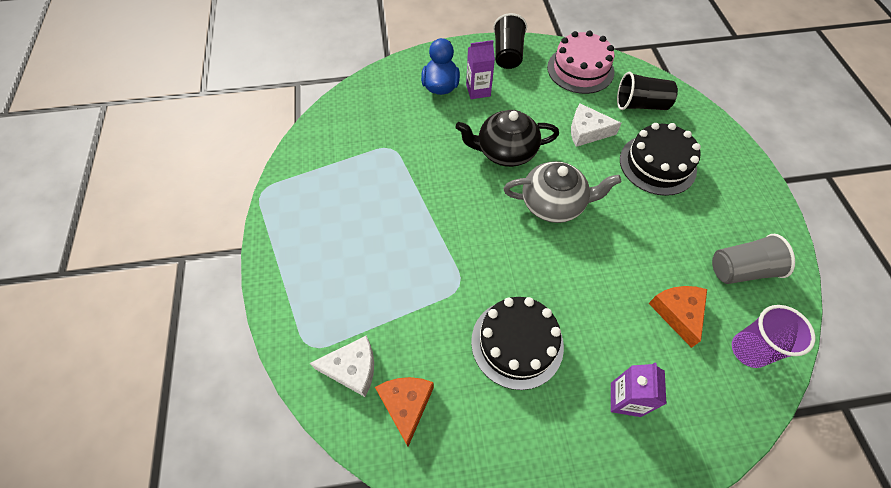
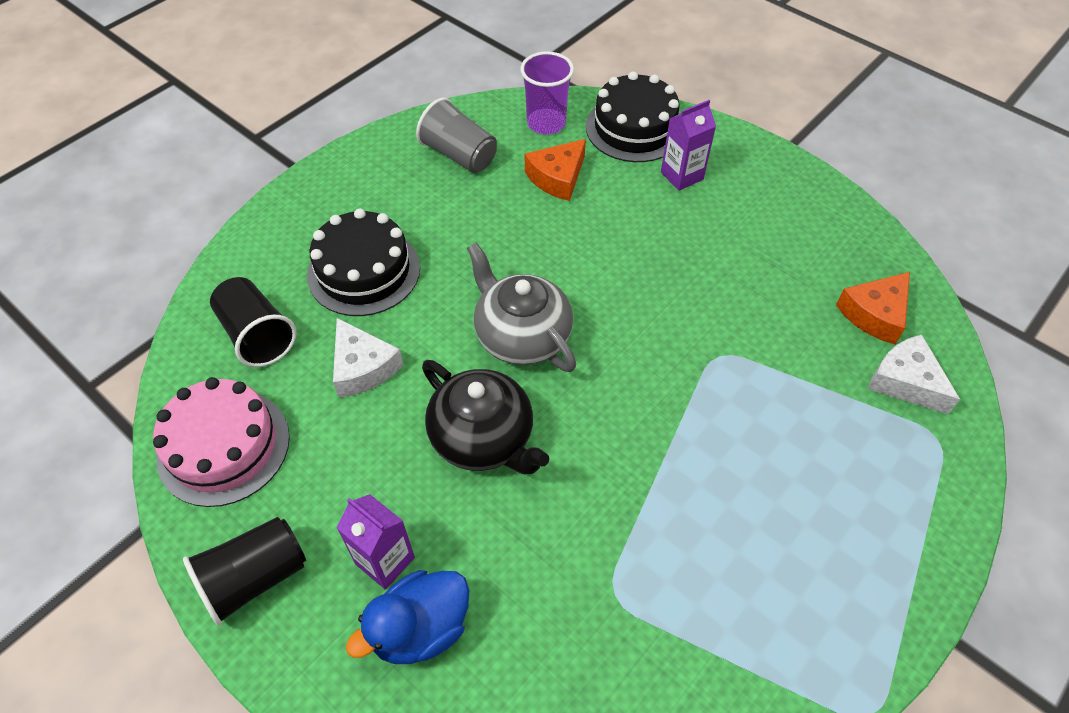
camera: 130 degrees left, 5 degrees down
(517, 343) = (721, 270): black cake -> black cake (634, 128)

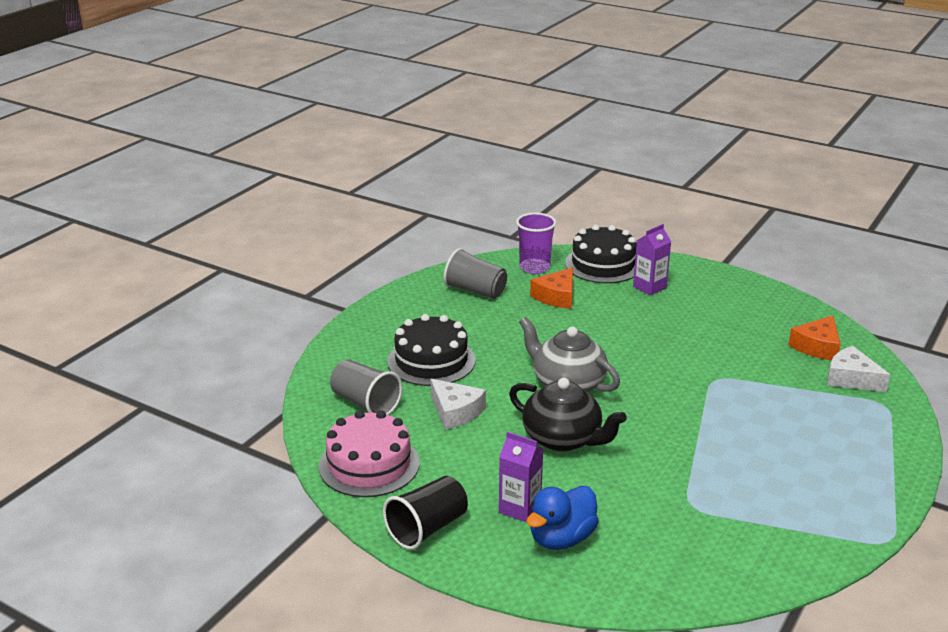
camera: 10 degrees left, 25 degrees down
(257, 335) = (365, 403): black cup -> grey cup

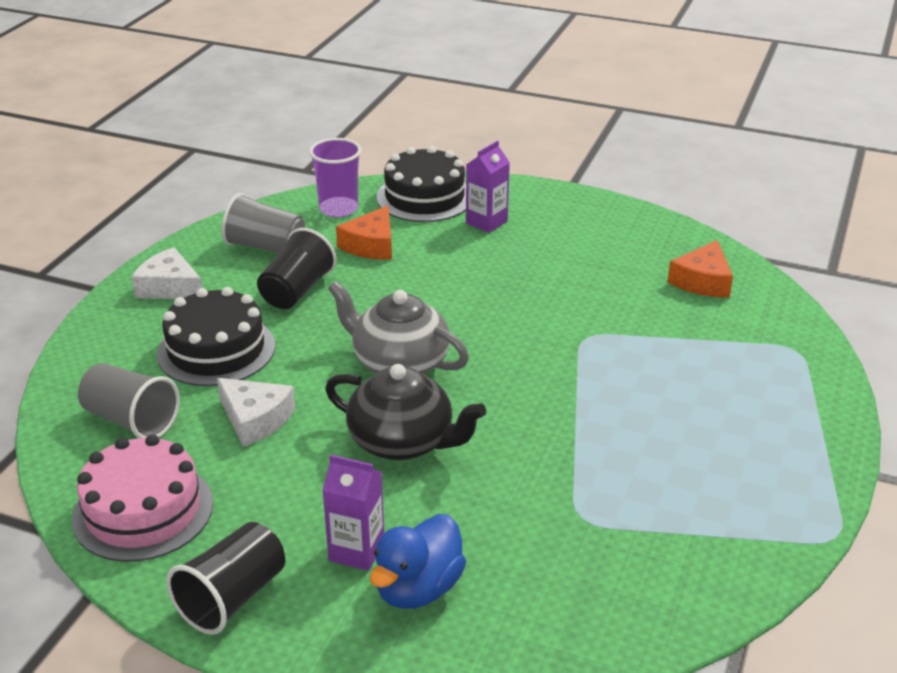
camera: 10 degrees left, 5 degrees up
(496, 324) = (297, 291): none -> black cup
(851, 378) = (750, 319): white cheese -> white cheese (169, 287)

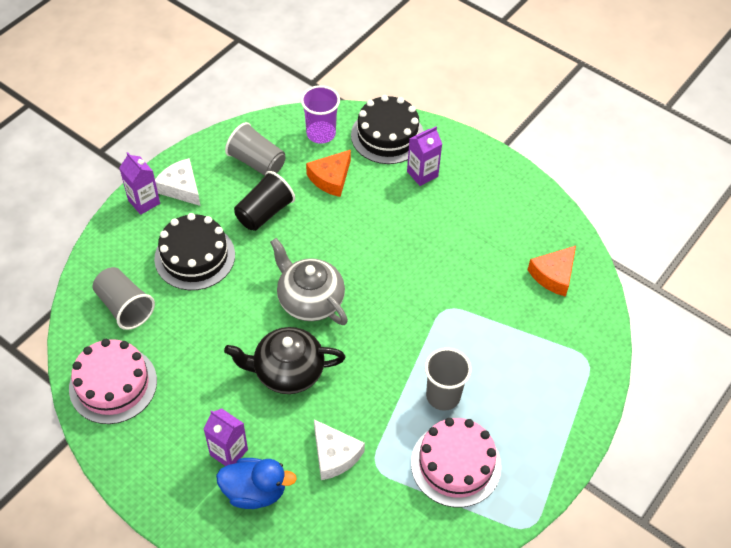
camera: 15 degrees right, 20 degrees up
(121, 309) = (144, 202): none -> purple carton
(232, 597) = (146, 466): black cup -> none
(255, 419) = (201, 326): white cheese -> white cheese (334, 455)
(403, 442) = (287, 371): black teapot -> black teapot turned 135 degrees clockwise
(418, 589) = (255, 491): blue duck -> blue duck turned 135 degrees counterclockwise
(633, 423) = (443, 396): none -> grey cup
(693, 491) = (455, 464): none -> pink cake

